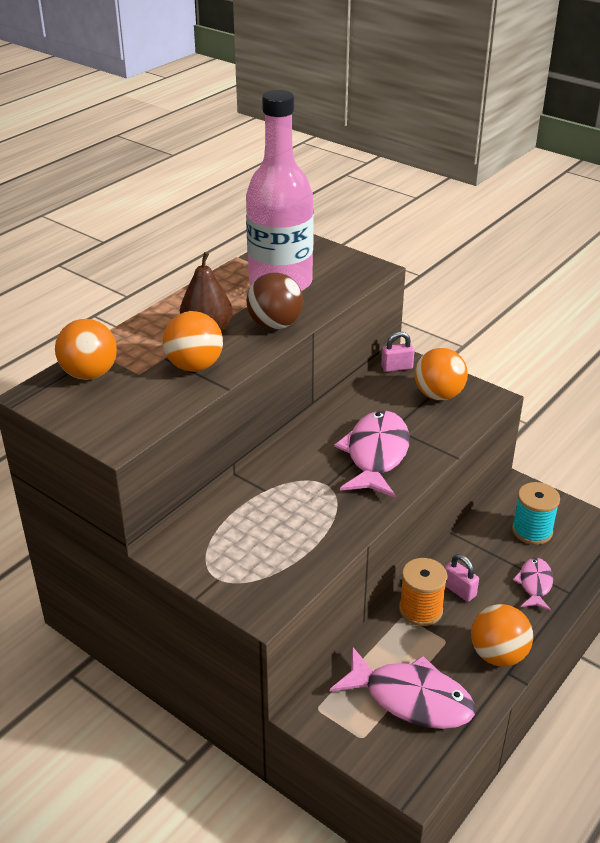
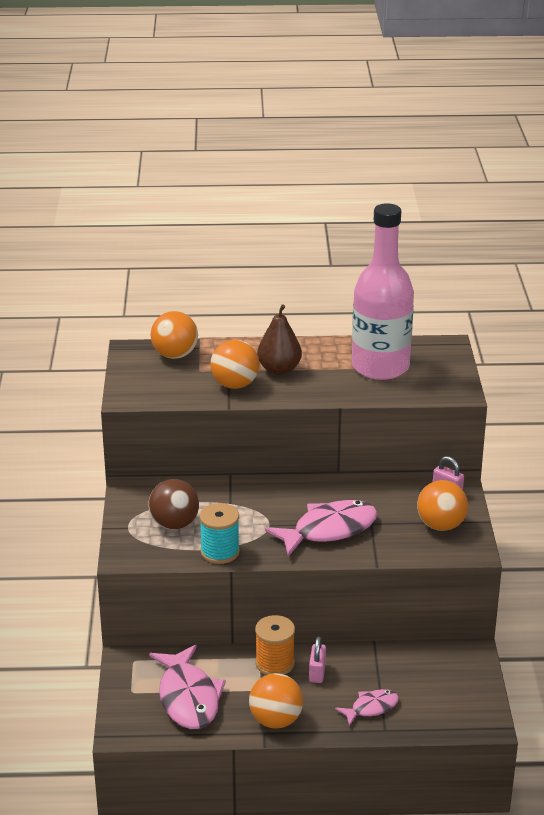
camera: 50 degrees right, 5 degrees down
(275, 325) = (325, 390): brown ball -> brown ball (174, 524)
(532, 531) = (430, 681): turquoise spool -> turquoise spool (220, 552)

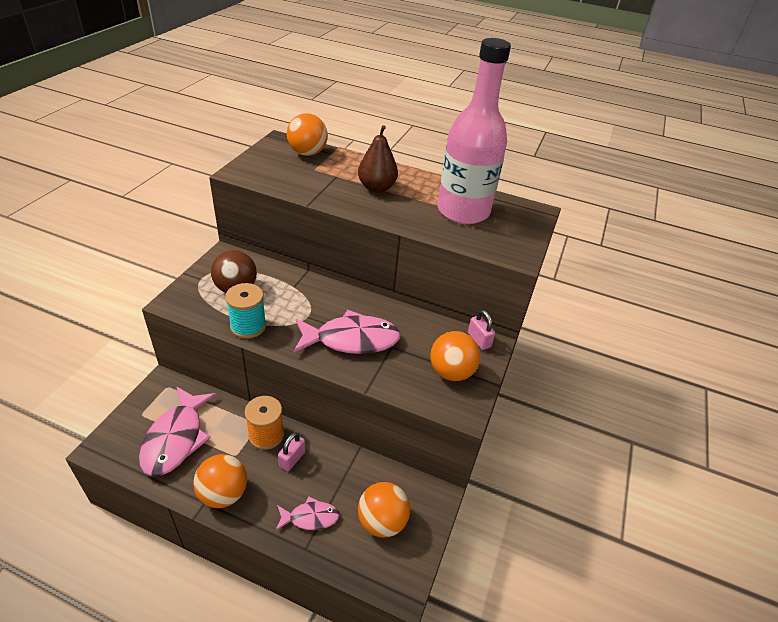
camera: 20 degrees right, 10 degrees up
(235, 385) = (330, 188): orange ball -> orange ball (382, 521)

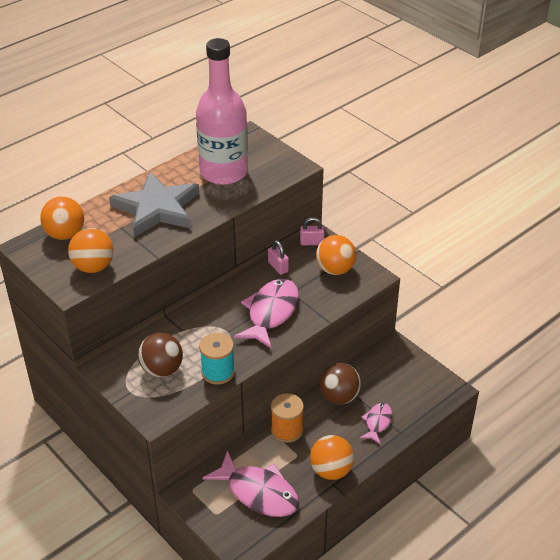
camera: 60 degrees left, 0 degrees up
(292, 459) = (320, 419): pink padlock -> pink padlock (278, 267)
(332, 466) = (339, 397): none -> brown ball
(376, 188) = (157, 208): brown pear -> grey star
(382, 521) = (399, 383): orange ball -> orange ball (93, 267)

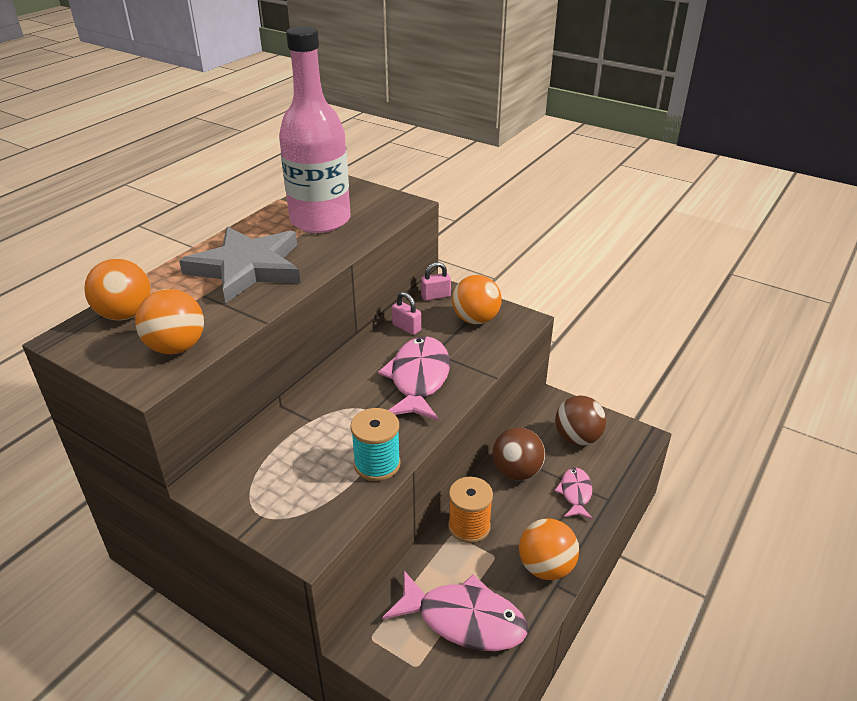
camera: 15 degrees left, 5 degrees down
(162, 369) = (298, 476): brown ball -> brown ball (577, 438)

